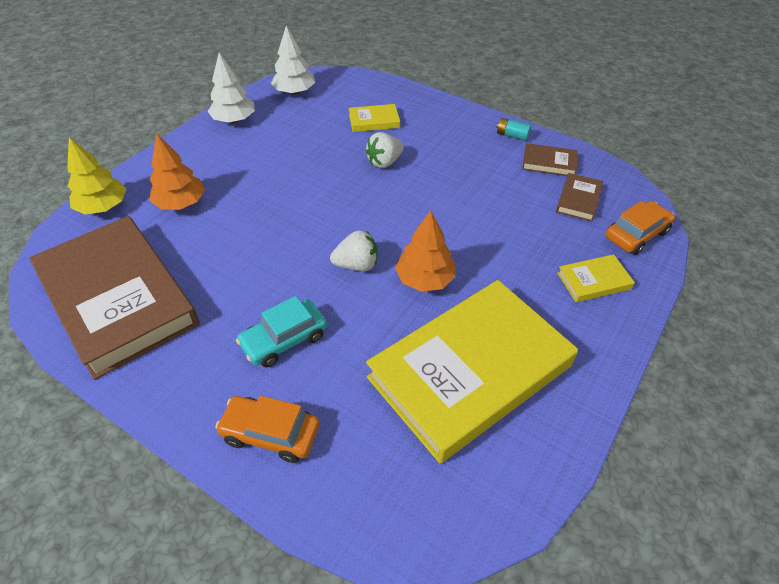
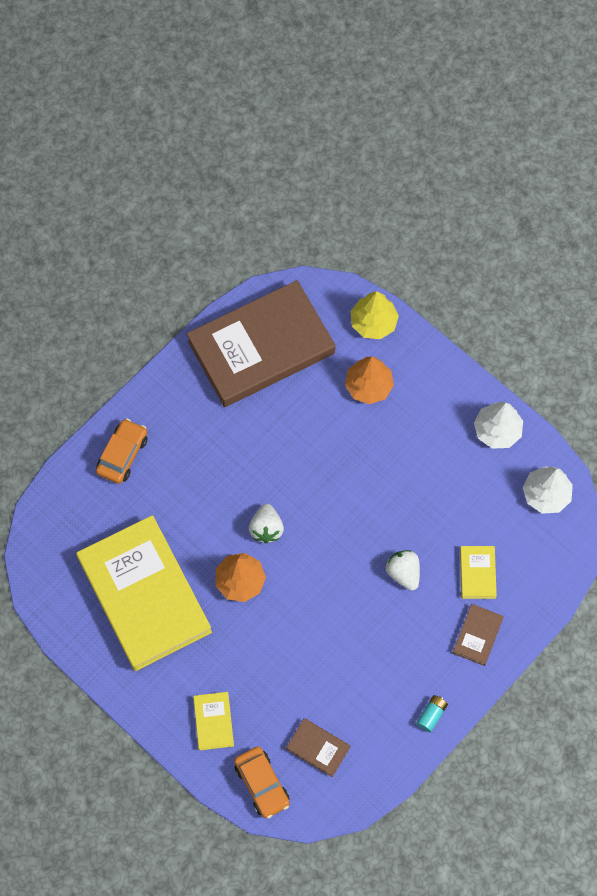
camera: 100 degrees right, 20 degrees up
(284, 340) = (198, 467): turquoise car -> none
(549, 163) = (379, 739): brown book -> brown book (477, 635)

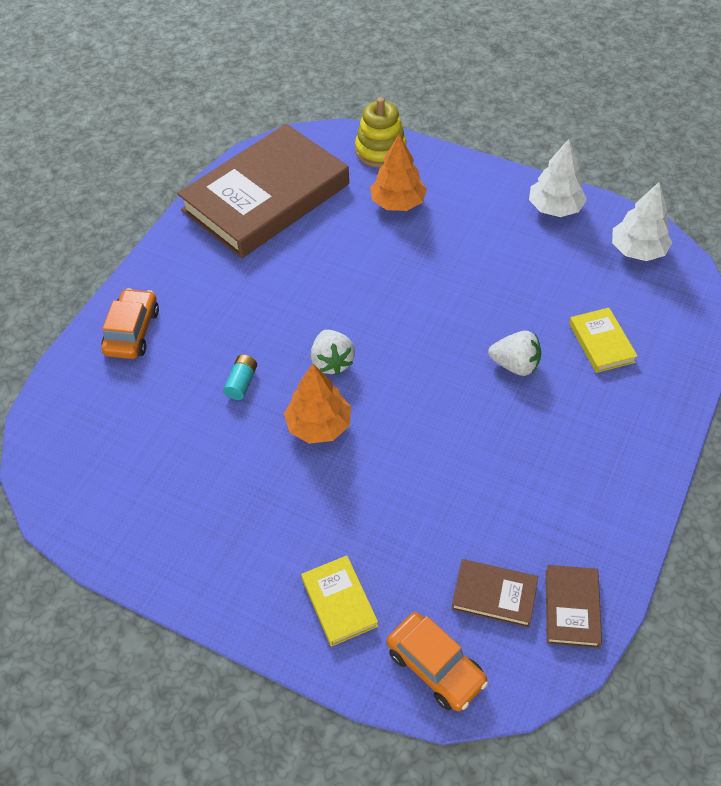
camera: 15 degrees left, 15 degrees down
(144, 595) = (199, 474): yellow book -> none
(373, 323) = (380, 150): yellow tree -> yellow stacking toy
(403, 573) = (515, 365): white strawberry -> white strawberry turned 150 degrees clockwise
(431, 715) = (623, 511): turquoise battery -> turquoise battery (241, 383)
(477, 635) = (634, 406): brown book -> brown book (572, 608)

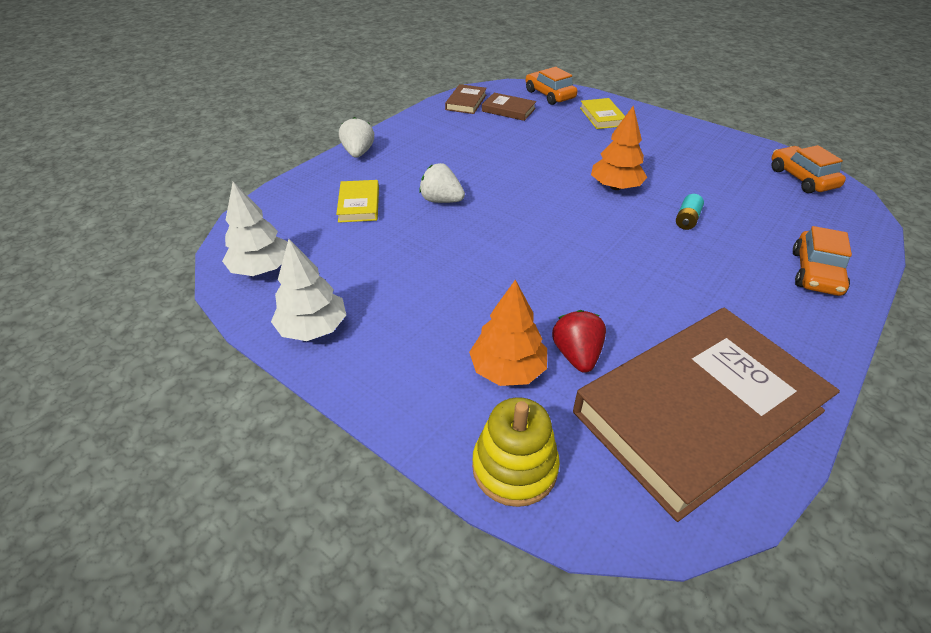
camera: 170 degrees left, 10 degrees down
(80, 486) = (801, 178): none -> orange car
(332, 362) = (603, 223): white strawberry -> white strawberry (358, 153)
(349, 221) = (576, 355): none -> red strawberry

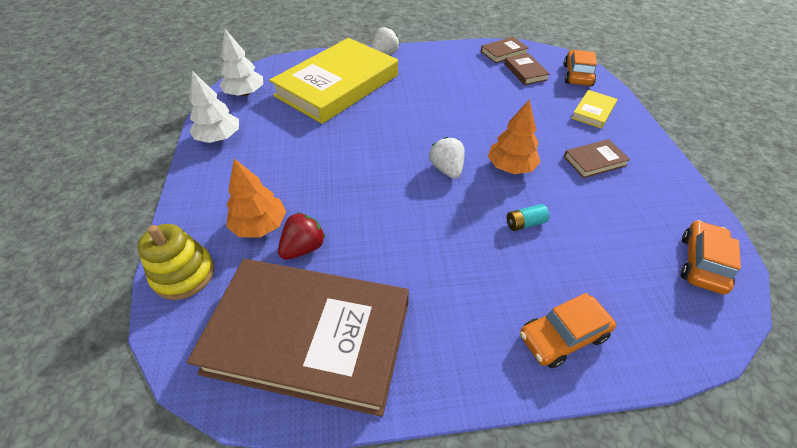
camera: 45 degrees right, 5 degrees up
(359, 204) = (337, 85): yellow book -> yellow book, size x2.50
(441, 200) = (383, 109): white strawberry -> white strawberry (447, 169)
(657, 151) = (594, 161): none -> brown book

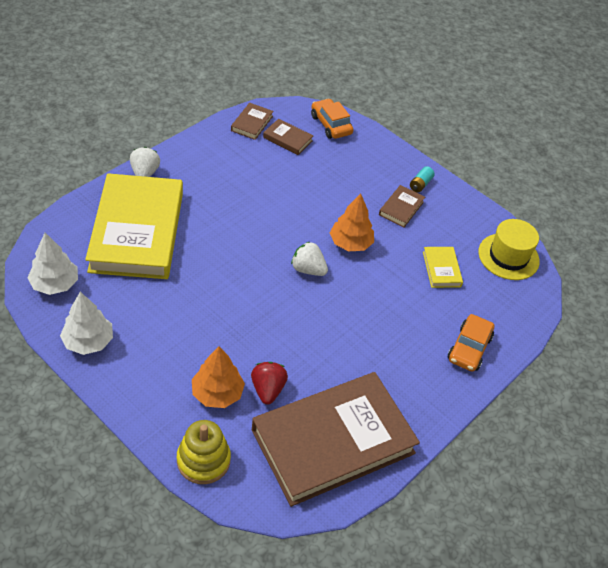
camera: 45 degrees left, 0 degrees up
(525, 223) = (394, 285): turquoise battery -> turquoise battery (420, 184)
(593, 112) = (369, 160): yellow book -> yellow book (441, 269)
(701, 263) = (508, 256): orange car -> yellow hat

